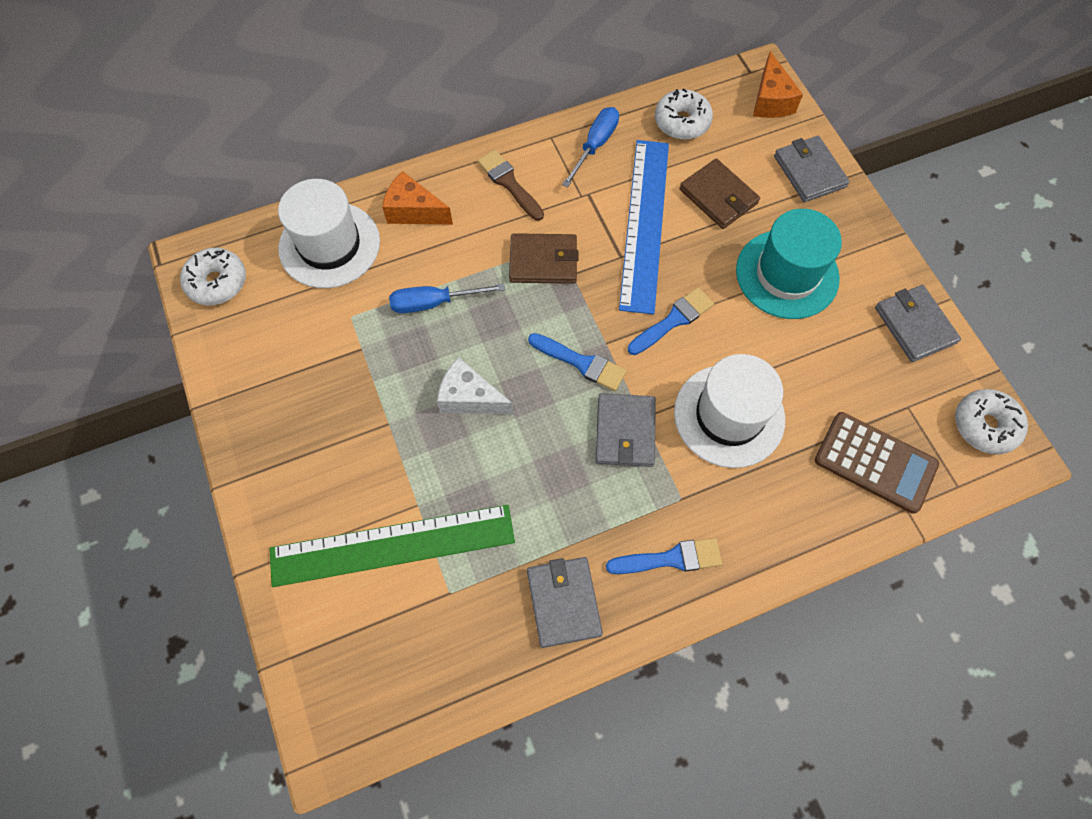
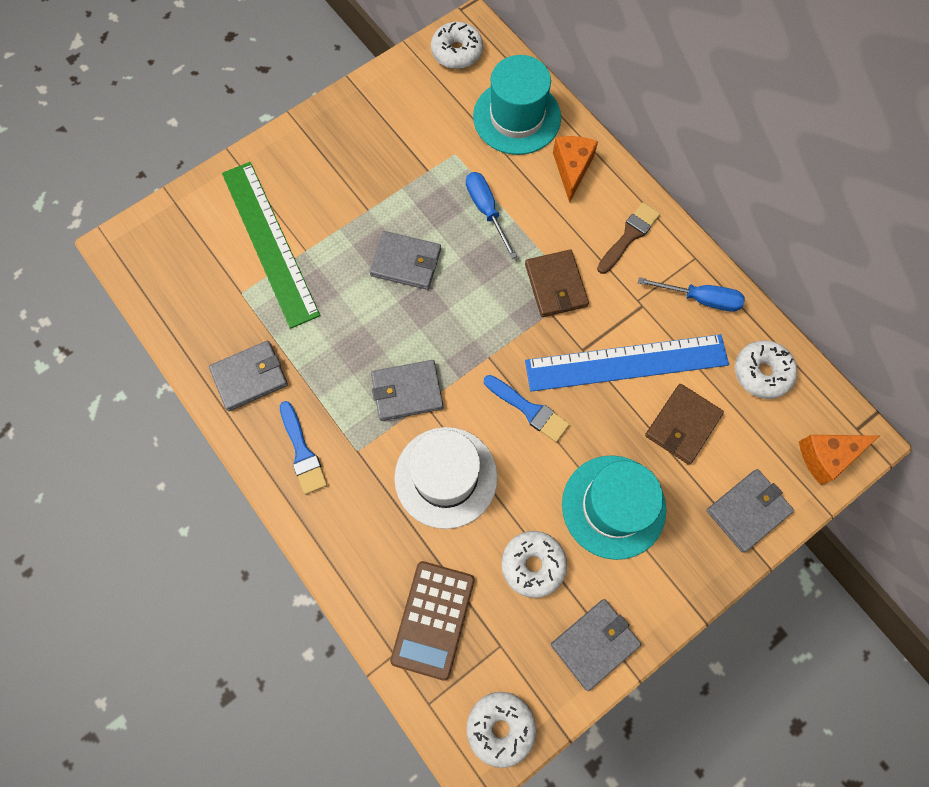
camera: 75 degrees right, 5 degrees up
(329, 245) = (517, 117): white hat -> turquoise hat
(470, 398) = (406, 262): white cheese -> grey wallet
(581, 363) = (463, 341): blue brush -> none
(833, 358) = (533, 565): none -> white donut

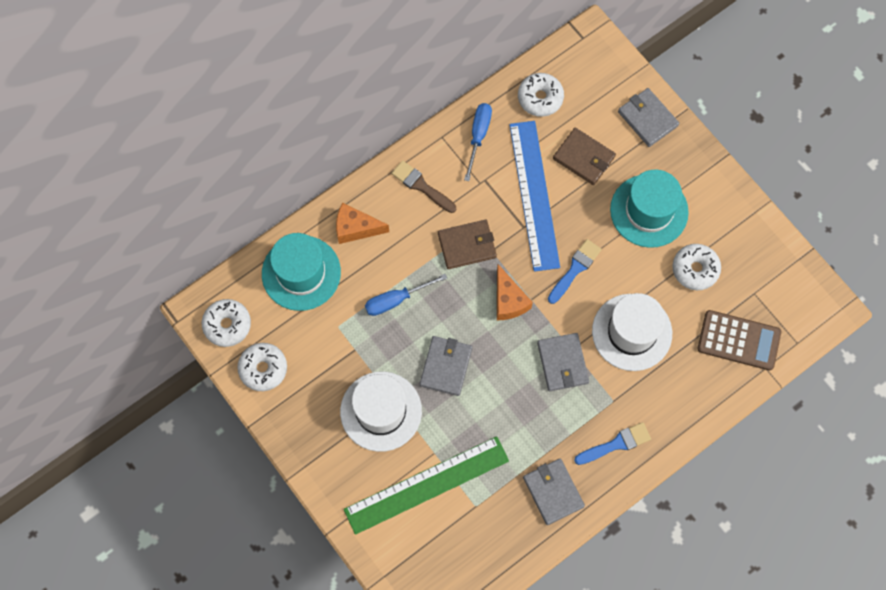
camera: 90 degrees left, 0 degrees up
(356, 197) = (381, 411): none -> white hat
(500, 727) = (808, 294): white donut -> white donut (263, 369)
(595, 644) = (748, 229): grey wallet -> none
(826, 456) = (604, 61): orange cheese -> orange cheese (508, 300)

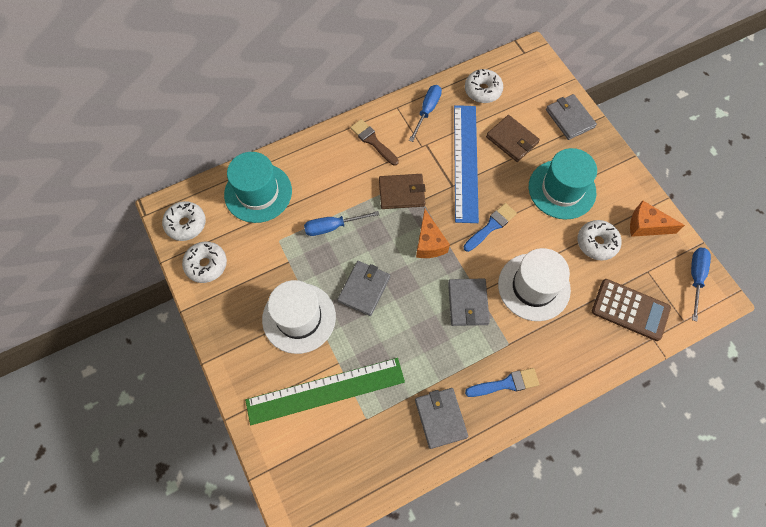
camera: 10 degrees right, 5 degrees down
(356, 228) = (311, 165): orange cheese -> orange cheese (646, 226)
(806, 292) = (695, 278): none -> blue screwdriver

